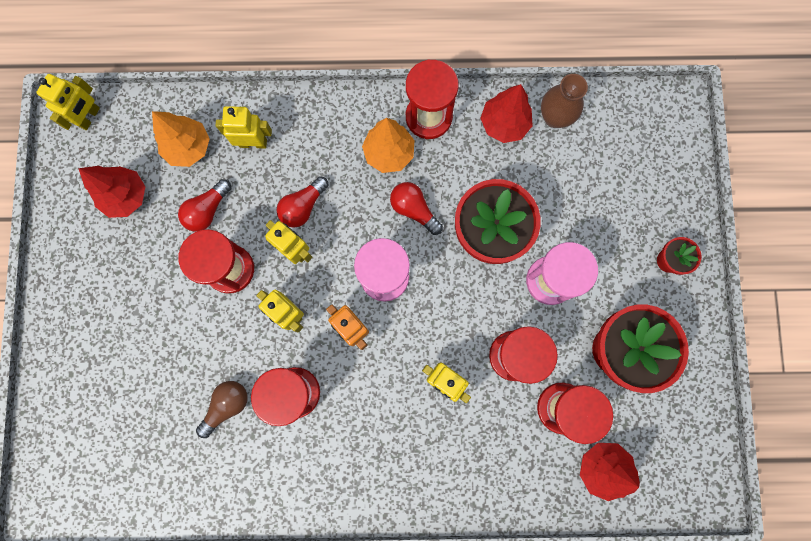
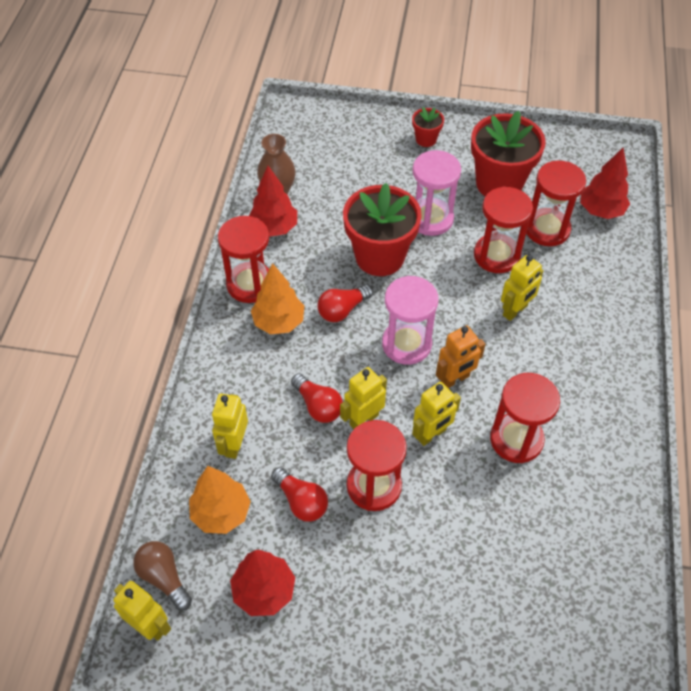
camera: 80 degrees left, 25 degrees down
(227, 406) = (526, 508): brown light bulb -> brown light bulb (164, 577)

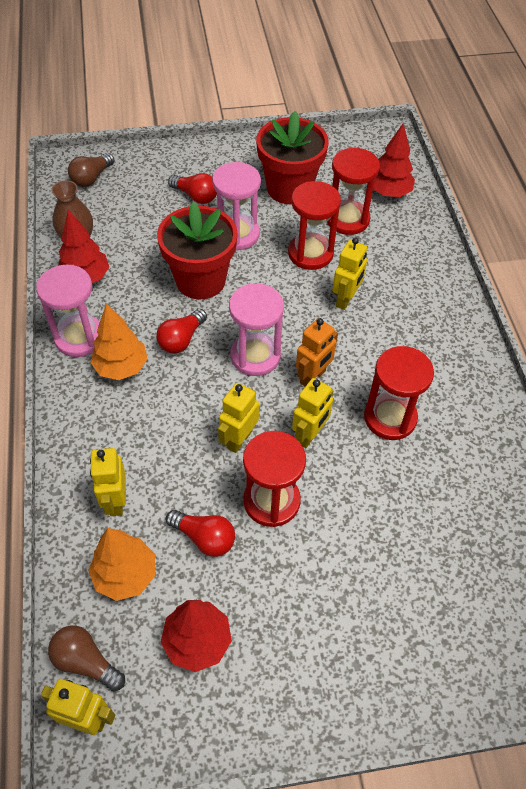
camera: 20 degrees left, 0 degrees up
(250, 284) = (79, 337): red hourglass -> pink hourglass
(310, 130) = (91, 178): none -> brown light bulb
(318, 405) = (189, 438): red light bulb -> red light bulb (196, 196)
(426, 139) = (207, 163): red flower pot -> none

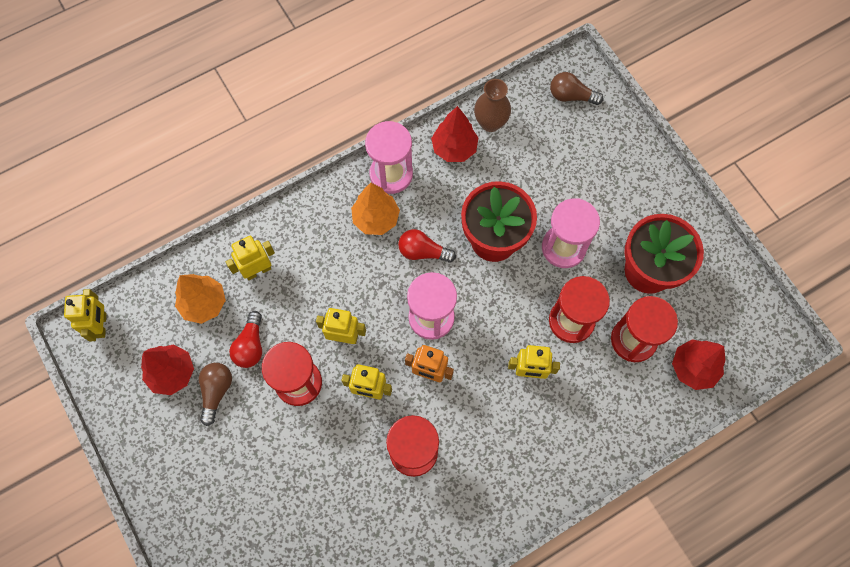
camera: 70 degrees right, 15 degrees up
(86, 662) = (136, 307): brown light bulb -> brown light bulb (216, 392)
(196, 196) = (593, 192): red light bulb -> none

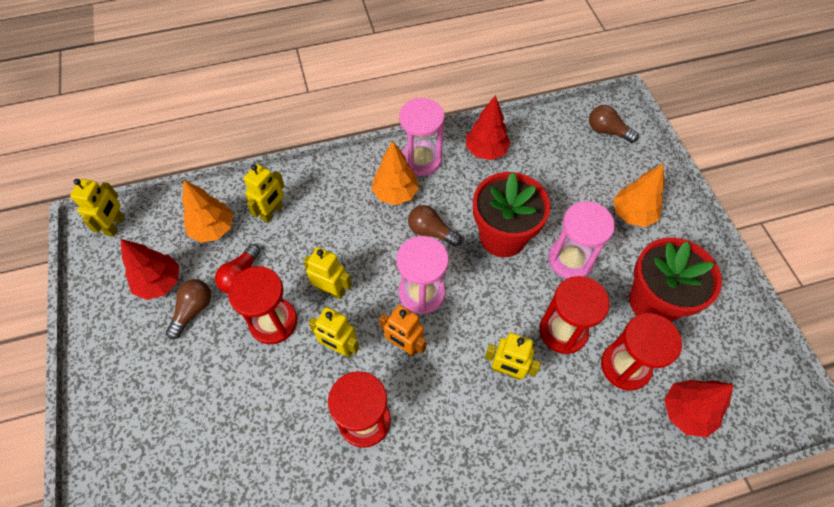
camera: 15 degrees right, 10 degrees down
(258, 270) = (272, 212): yellow robot -> yellow robot turned 135 degrees clockwise
(423, 252) = (431, 232): red light bulb -> brown light bulb
(490, 123) = (525, 137): brown vase -> none
(612, 184) = (632, 214): none -> orange tree

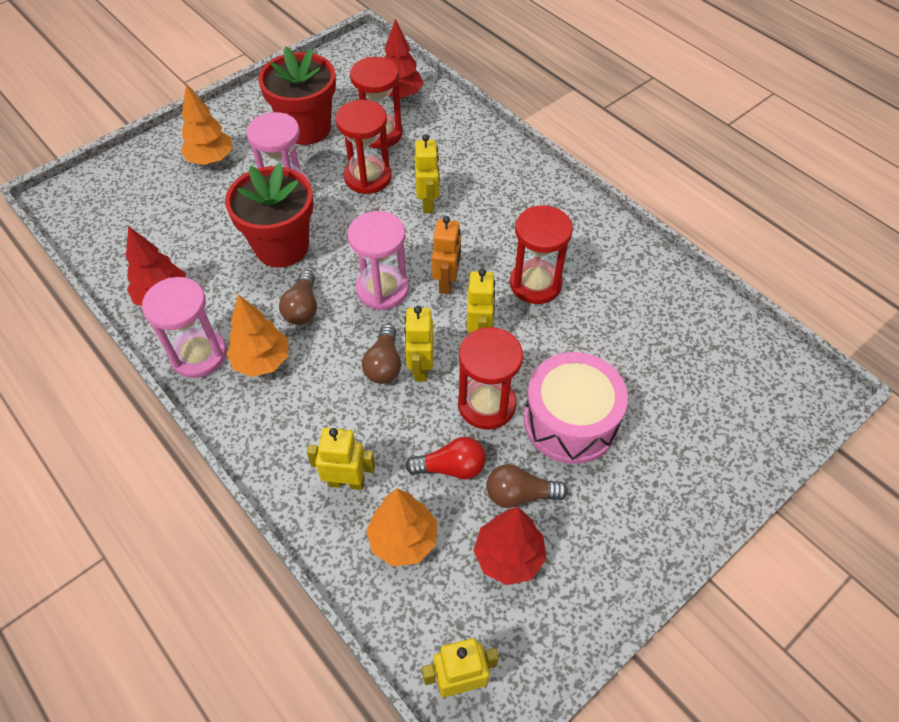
camera: 115 degrees left, 5 degrees down
(222, 375) = (570, 421): none -> pink drum
(607, 131) = (97, 200): brown light bulb -> brown light bulb (384, 364)

